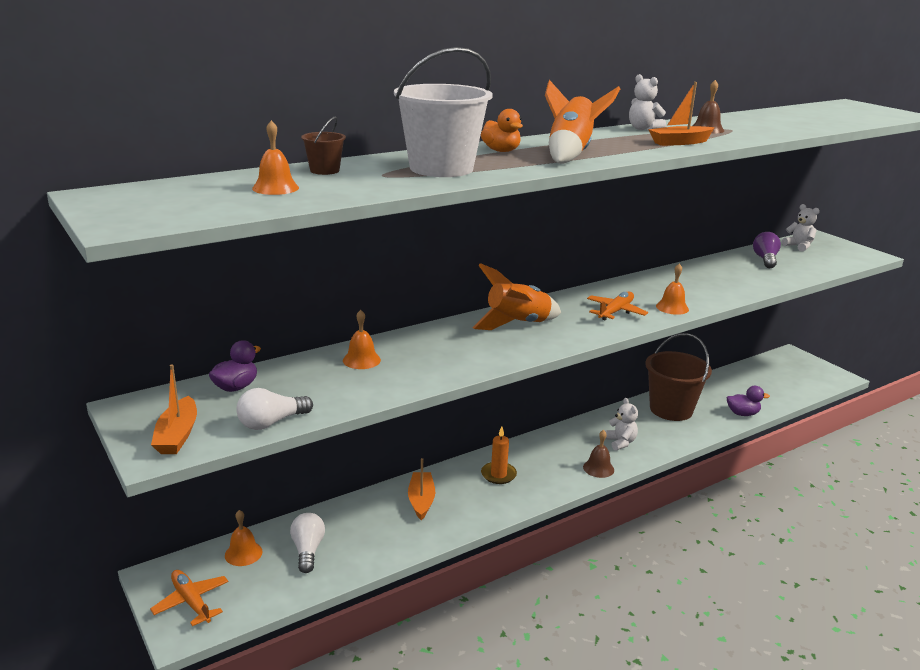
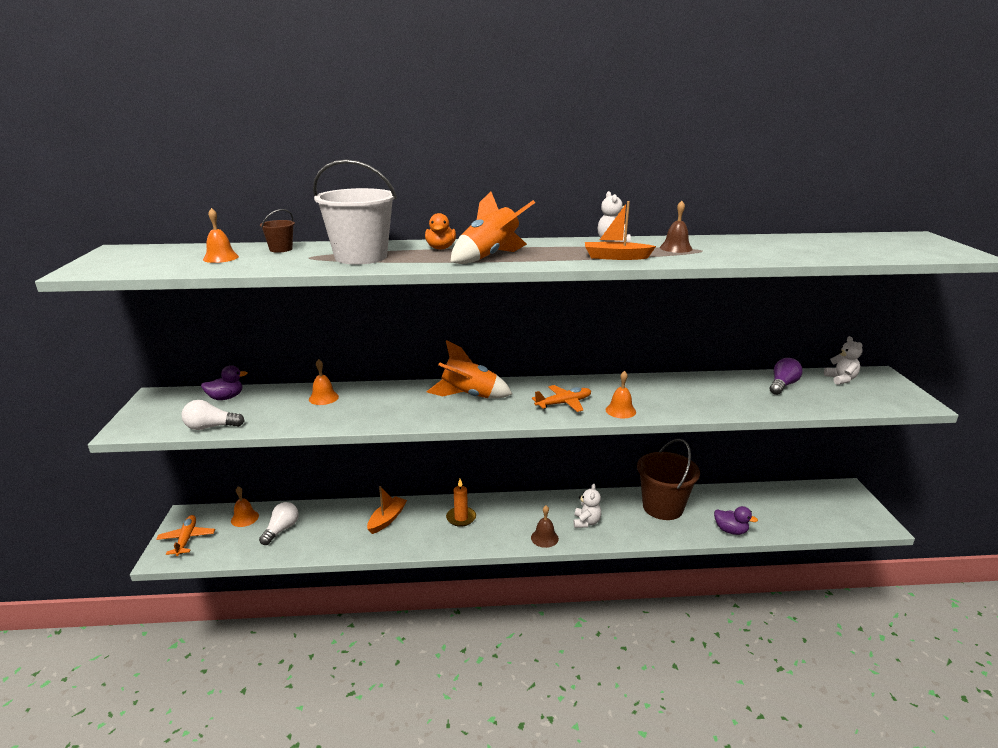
camera: 30 degrees right, 0 degrees up
(177, 435) = (153, 421): orange boat -> none

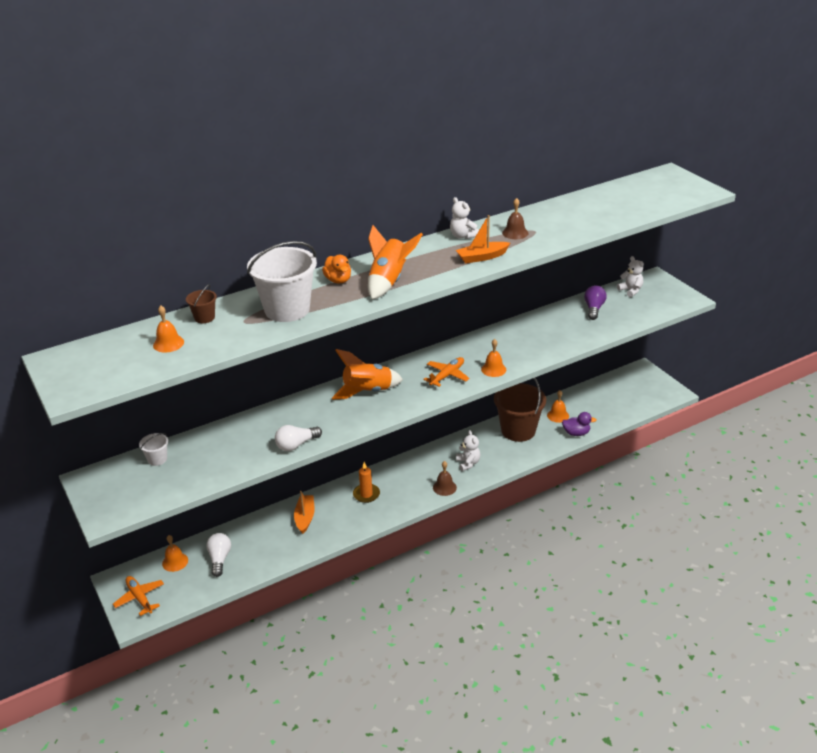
camera: 25 degrees left, 10 degrees up
(211, 427) = (179, 490): white light bulb -> white light bulb (296, 445)
(226, 398) = (157, 459): purple duck -> white bucket
(323, 398) = (246, 431): orange bell -> orange bell (558, 415)

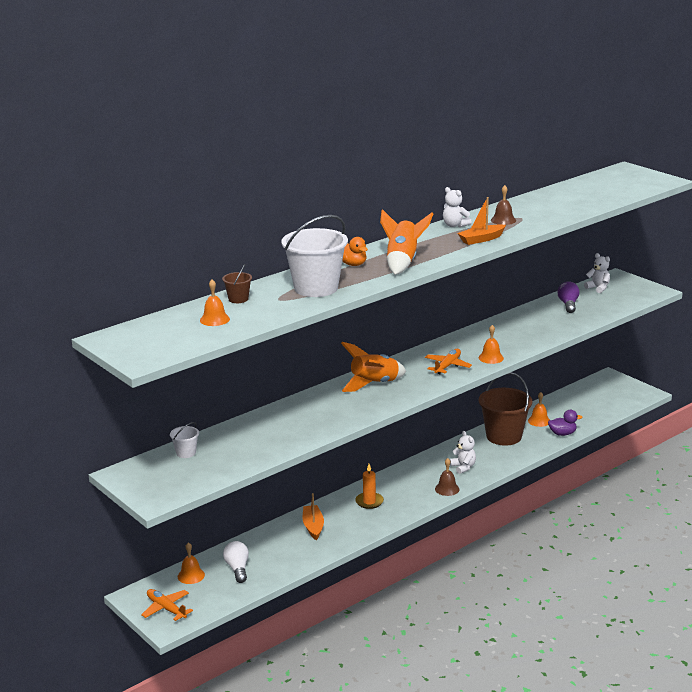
camera: 10 degrees left, 10 degrees down
(296, 445) = (322, 430): white light bulb -> none

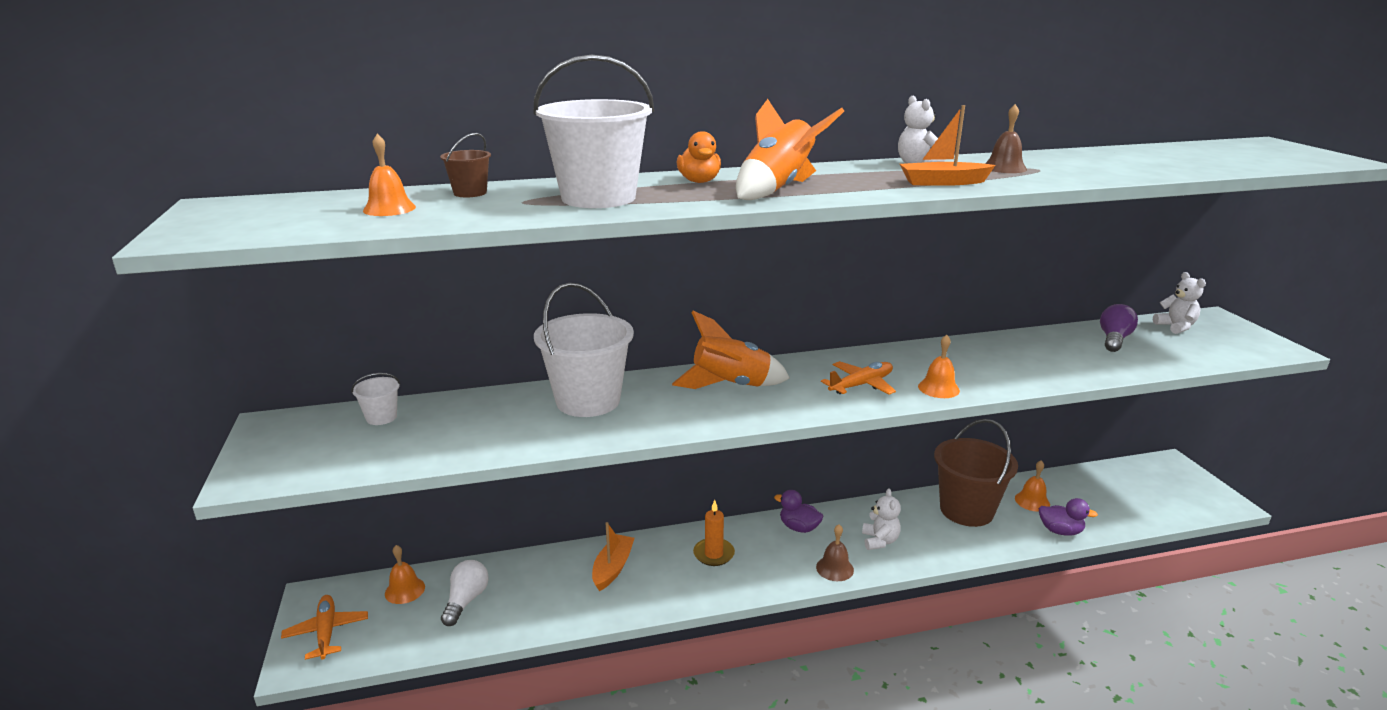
camera: 25 degrees right, 0 degrees up
(300, 413) = (588, 401): none -> white bucket
(410, 473) = (799, 527): none -> purple duck

